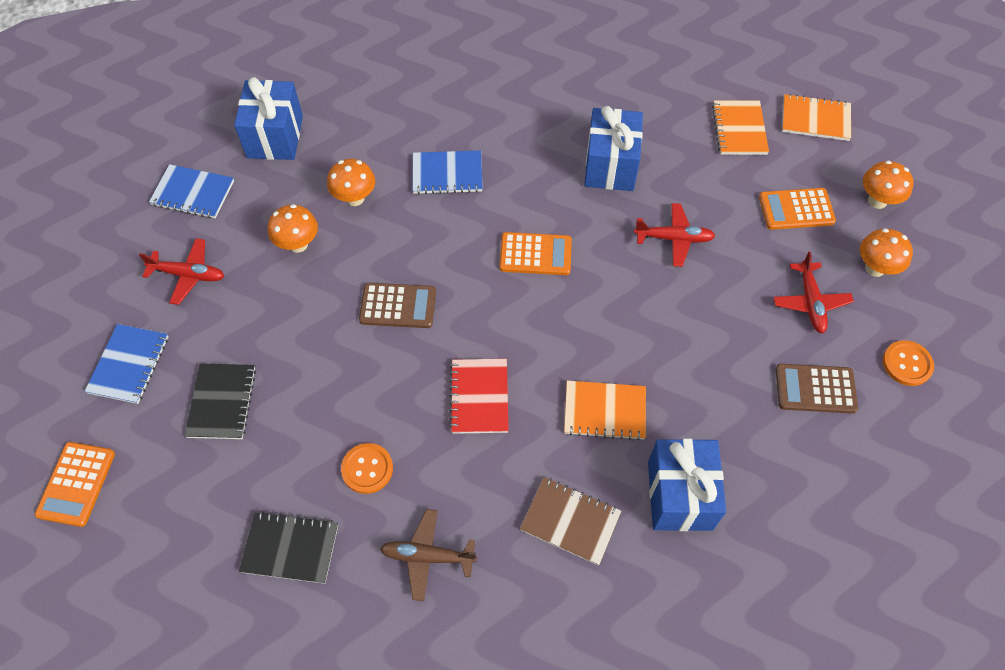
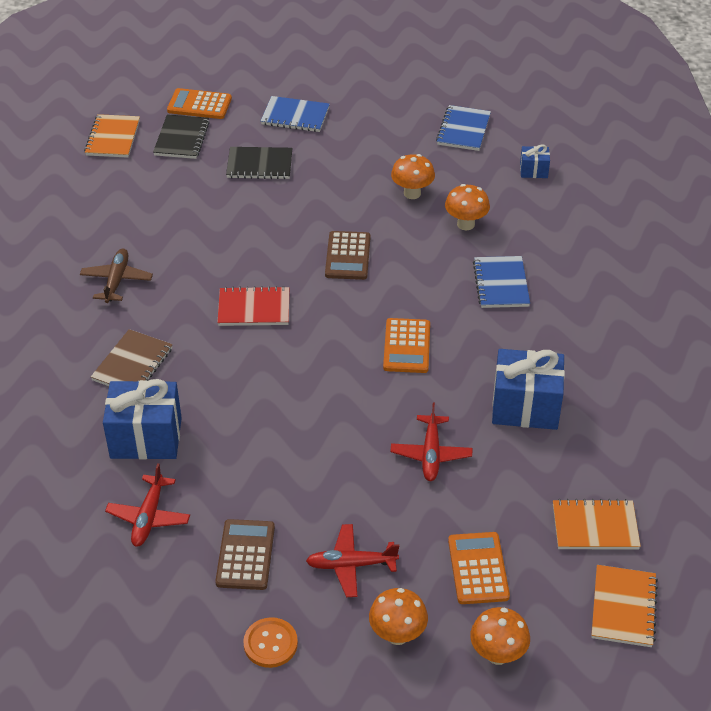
camera: 90 degrees right, 15 degrees down
(188, 275) = (379, 136): red plane -> red plane (149, 517)
(275, 137) = (533, 171): blue gift -> blue gift, size x0.49
(290, 548) = (135, 209): black notebook -> black notebook (181, 138)
(367, 469) = (194, 245): orange button -> none
(604, 411) = (233, 390): orange notebook -> orange notebook (113, 138)

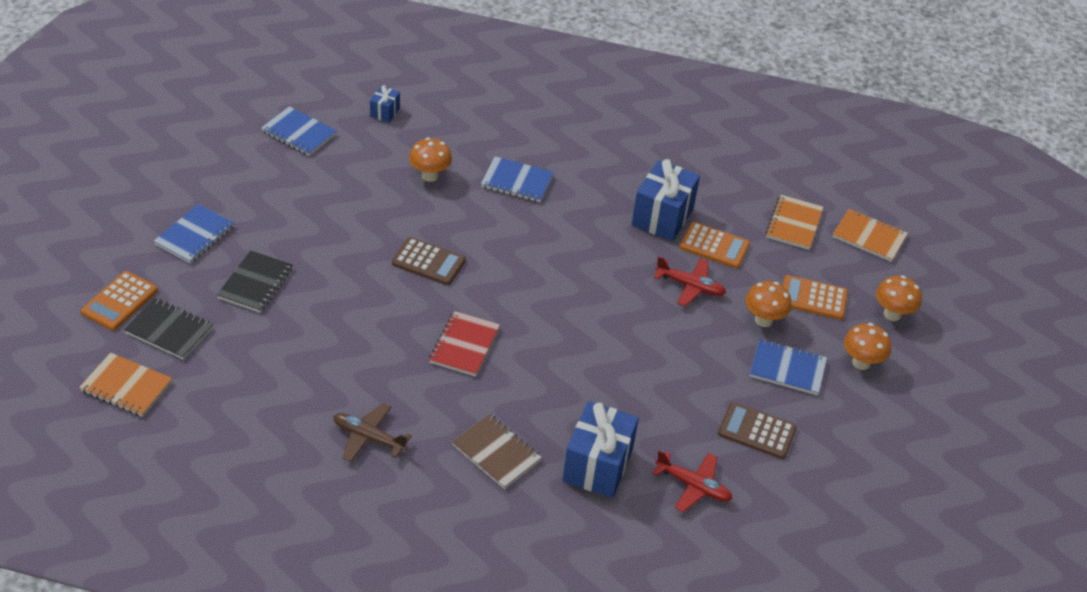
camera: 75 degrees left, 0 degrees up
(270, 644) = (850, 440): orange button -> none
(351, 565) = (787, 369): red plane -> blue notebook
(406, 346) = (563, 261): orange calculator -> orange calculator (714, 246)
(412, 193) = (367, 194): orange mushroom -> orange mushroom (763, 320)

